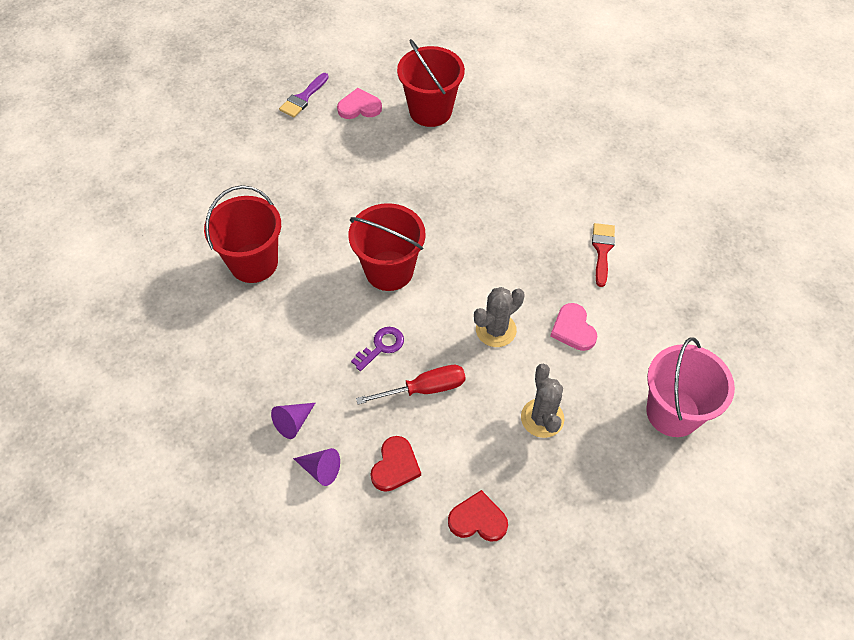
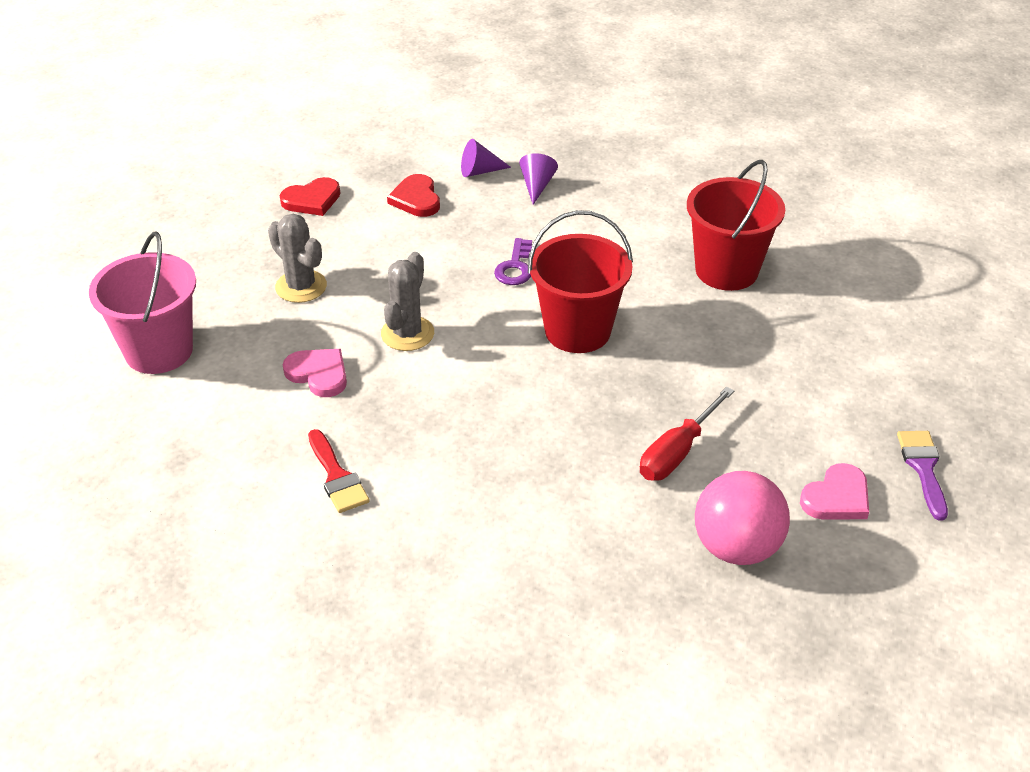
camera: 145 degrees right, 15 degrees down
(425, 389) = (439, 257): red screwdriver -> red screwdriver (677, 452)
(430, 111) = (736, 547): red bucket -> pink ball

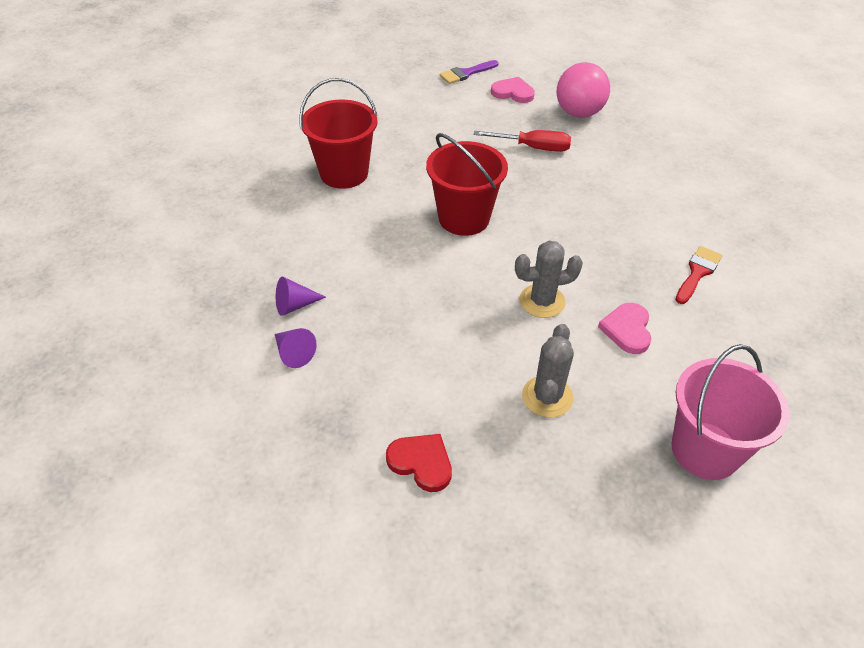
camera: 120 degrees left, 5 degrees up
(416, 199) = (367, 379): red heart -> none
(515, 267) = (418, 275): purple key -> none

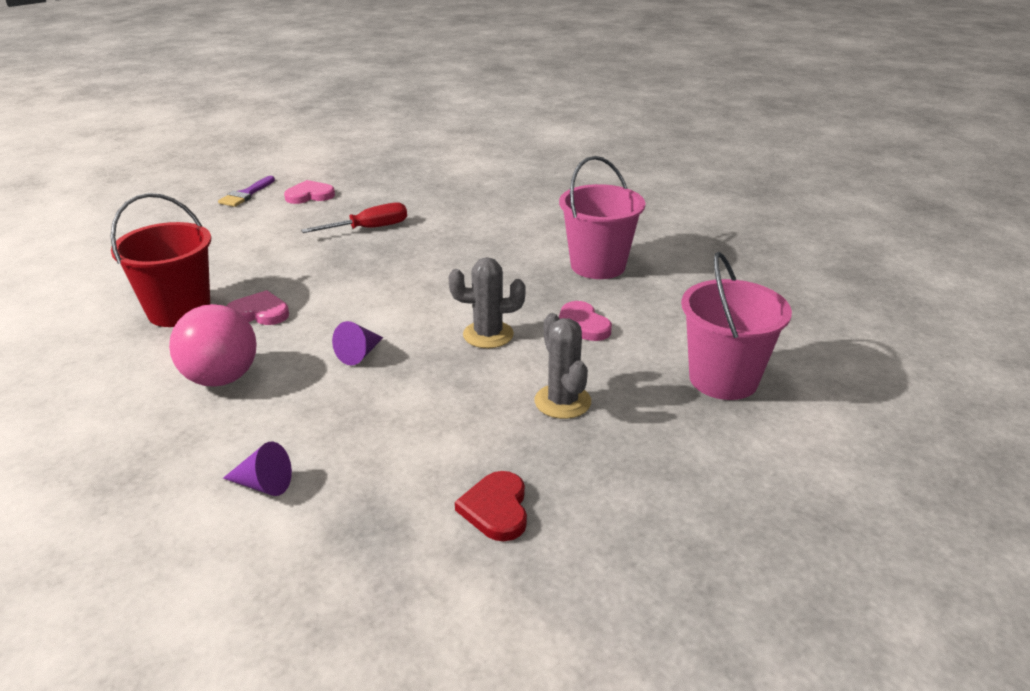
camera: 35 degrees left, 15 degrees down
(295, 305) = (225, 442): purple cone -> purple cone (359, 354)
(393, 199) = (259, 313): none -> pink heart
(421, 463) = (496, 509): red heart -> red heart turned 90 degrees counterclockwise
(464, 218) = (350, 302): red bucket -> none
(542, 301) = (488, 335): grey cactus -> grey cactus turned 45 degrees clockwise
(578, 113) = (388, 192): pink ball -> pink ball (221, 378)
(697, 272) = (598, 265): red brush -> pink bucket

